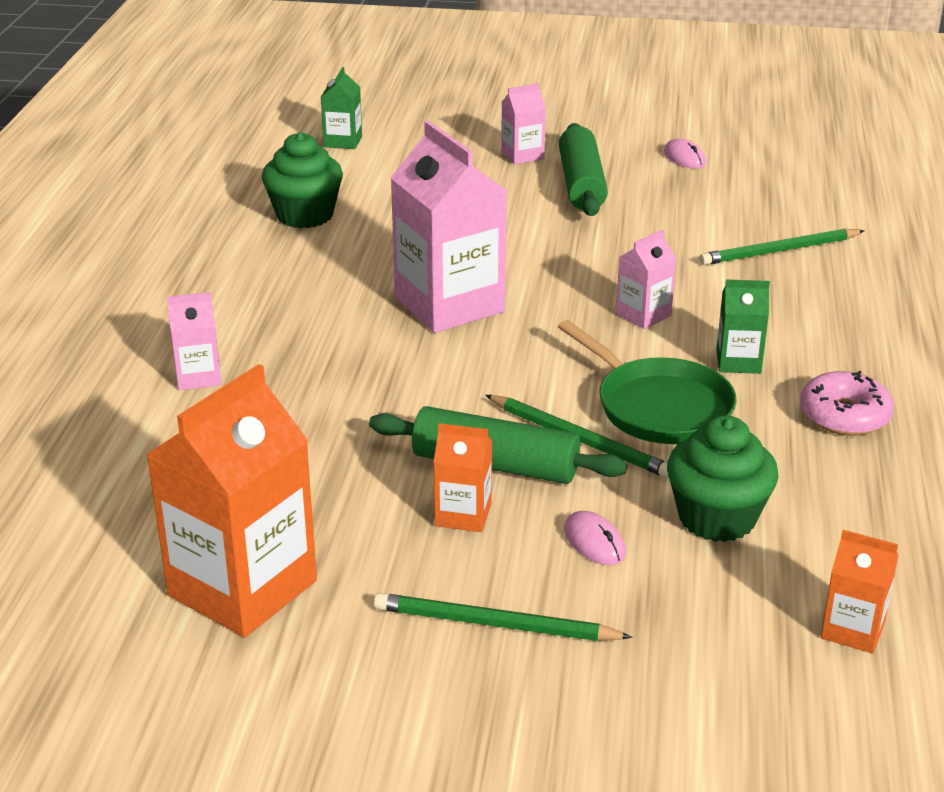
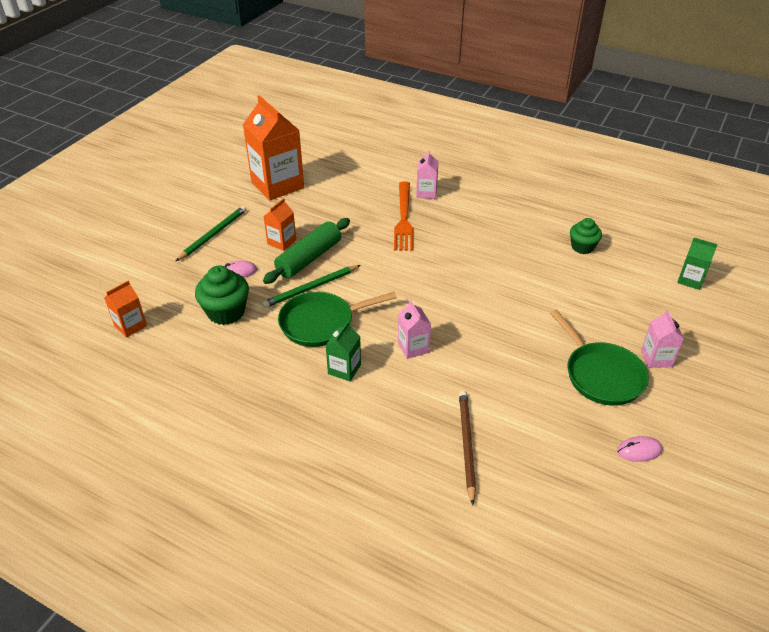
camera: 110 degrees right, 10 degrees up
(303, 385) = (404, 218): none -> orange fork
(305, 215) = (582, 247): green cupcake -> green cupcake, size x0.66
(449, 305) = (457, 277): pink carton -> none
(581, 184) = (601, 375): green rolling pin -> green pan
(780, 251) = (466, 445): green pencil -> brown pencil
(844, 415) = (269, 392): pink donut -> none

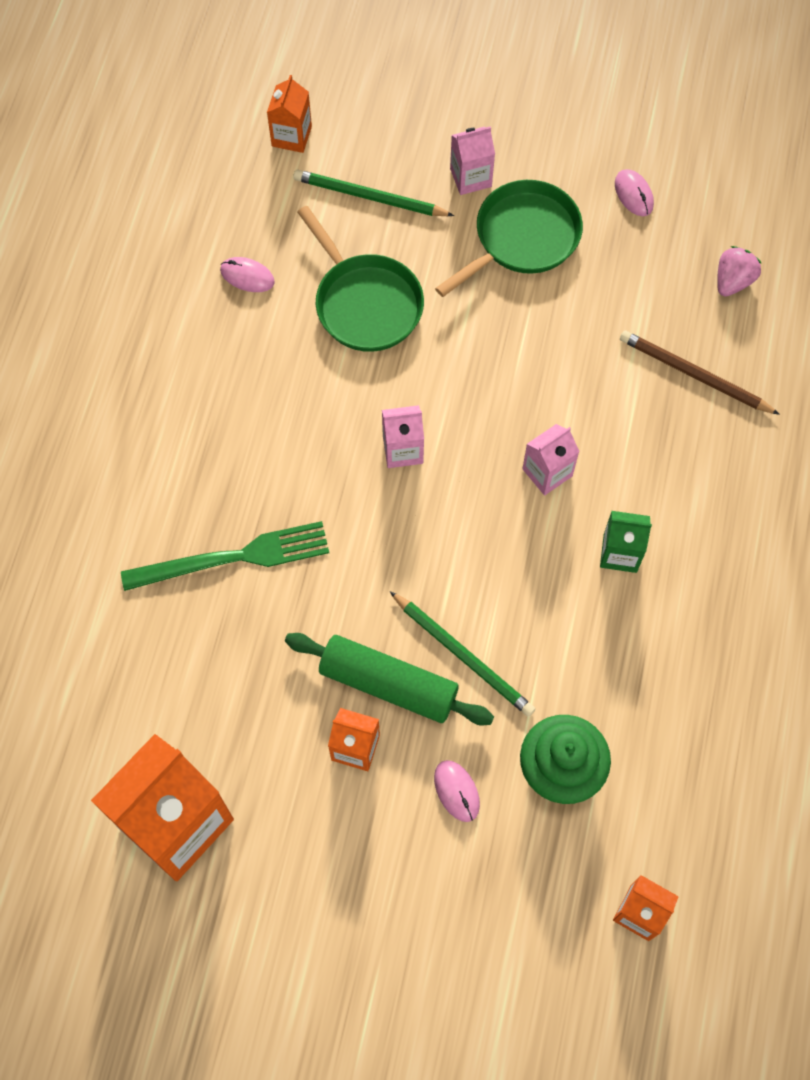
camera: 105 degrees left, 25 degrees up
(213, 235) = (367, 883): green pencil -> green pencil (370, 197)
(321, 323) = (537, 614): green pan -> green pan (365, 303)
(404, 218) = (234, 557): orange fork -> green fork
(426, 193) = (143, 537): pink carton -> pink carton (403, 450)
(466, 445) = (695, 375): brown pencil -> brown pencil turned 45 degrees clockwise
(548, 495) = (733, 281): none -> pink strawberry
(582, 247) = (247, 276): green cupcake -> pink mouse
(690, 280) = (291, 136): green carton -> orange carton

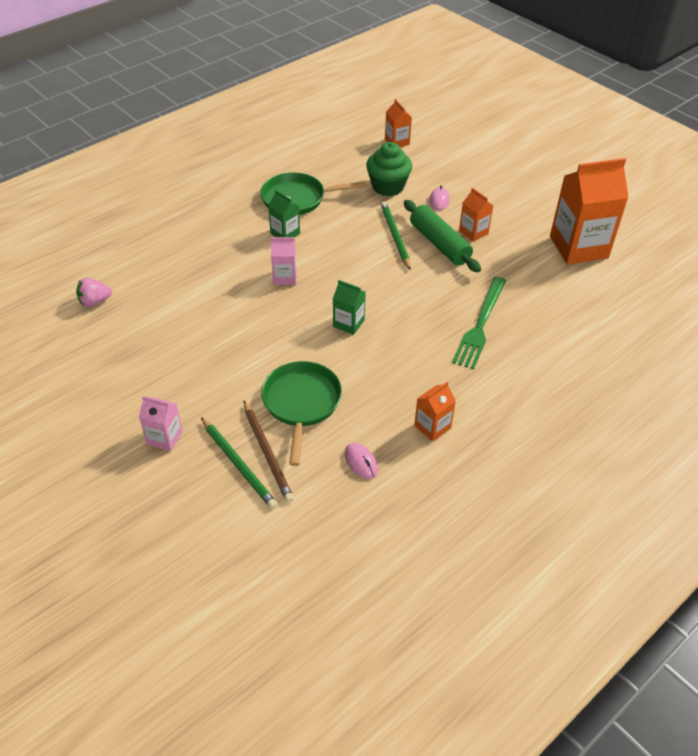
camera: 145 degrees left, 20 degrees down
(234, 557) = (480, 325): green fork -> green fork turned 90 degrees counterclockwise
(291, 136) = (250, 541): orange carton -> orange carton (432, 427)
(403, 450) = (348, 323): pink carton -> green carton
(522, 238) = (175, 385): green pan -> green pan (297, 199)
(633, 194) = (86, 371): pink mouse -> none
(695, 375) = (167, 275): brown pencil -> brown pencil (267, 452)

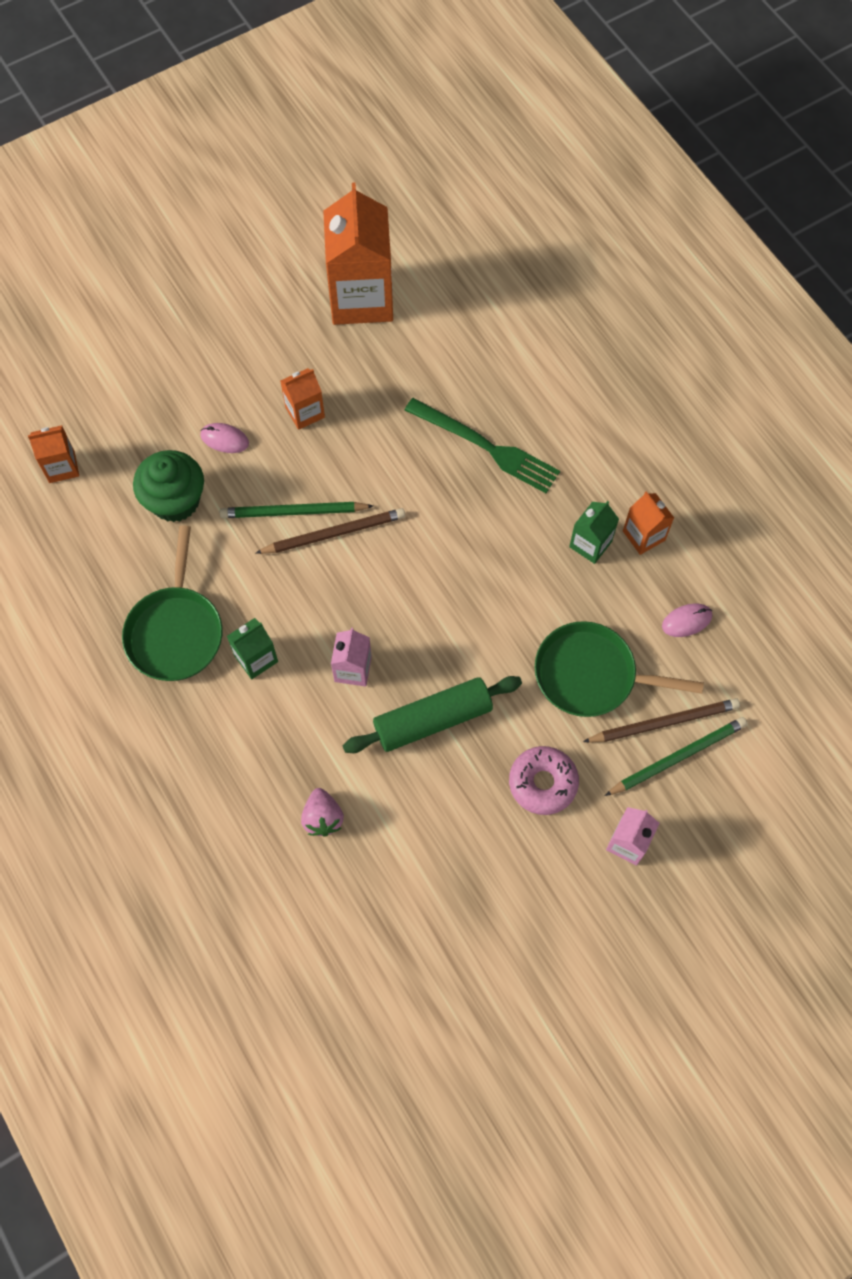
camera: 80 degrees left, 20 degrees up
(95, 301) = (358, 940): pink strawberry -> pink strawberry (323, 818)
(210, 383) = (543, 783): none -> pink donut
(348, 323) = (459, 600): green carton -> green carton (590, 544)
(384, 256) = (333, 533): none -> brown pencil
(439, 244) = (321, 459): green rolling pin -> green rolling pin (433, 719)

